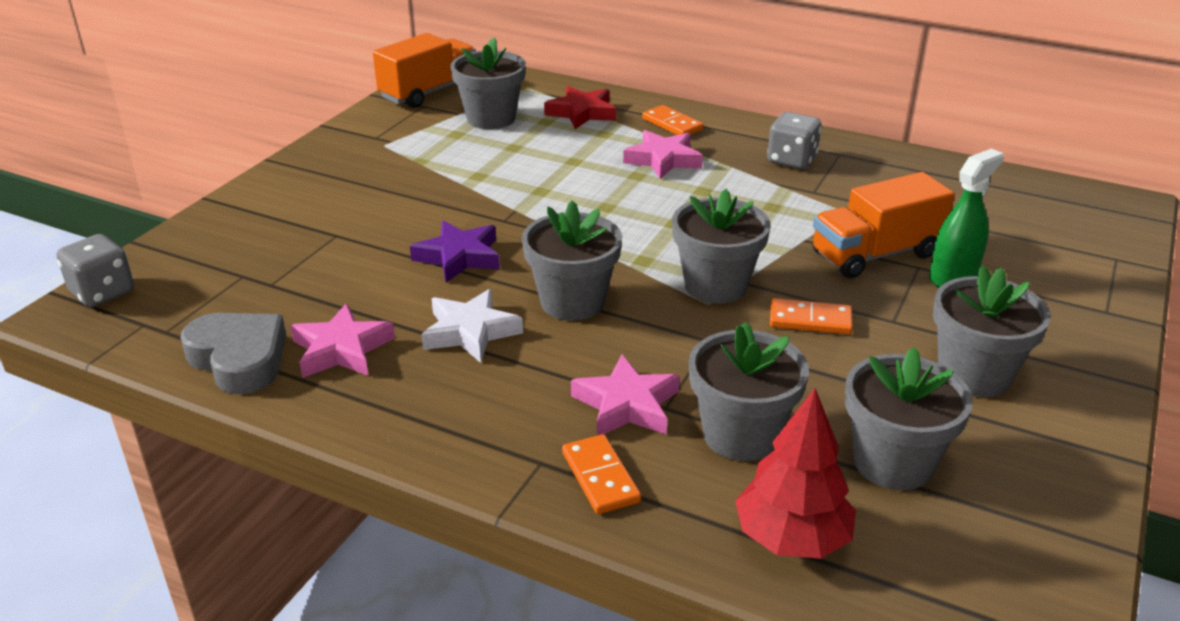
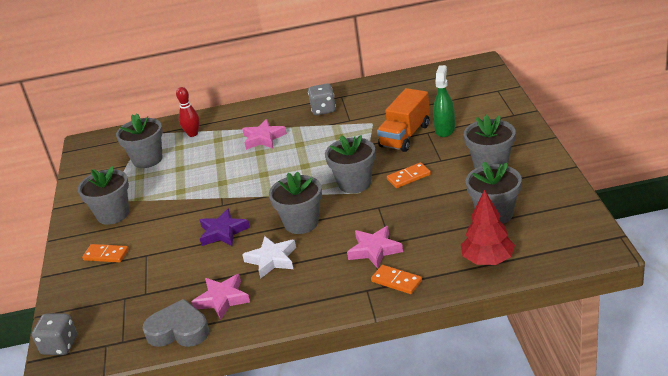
camera: 30 degrees left, 0 degrees up
(429, 92) = (93, 162): orange truck -> none
(582, 113) = (193, 134): red star -> red bowling pin
(672, 124) = (246, 118): orange domino -> orange domino (106, 255)
(741, 435) = (431, 235): grey flower pot -> grey flower pot (113, 214)

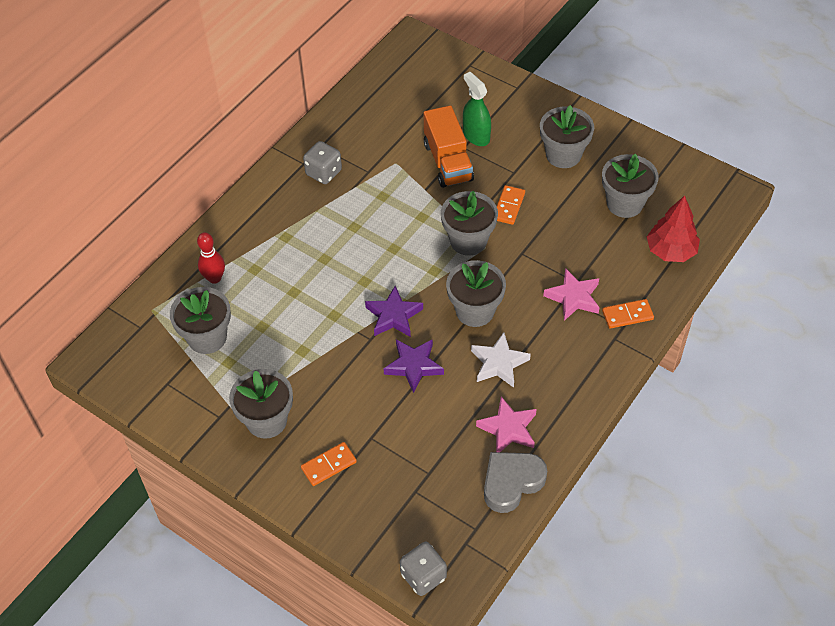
camera: 50 degrees left, 20 degrees up
(252, 200) = (393, 316): none -> purple star
(263, 138) = (305, 240): pink star -> none

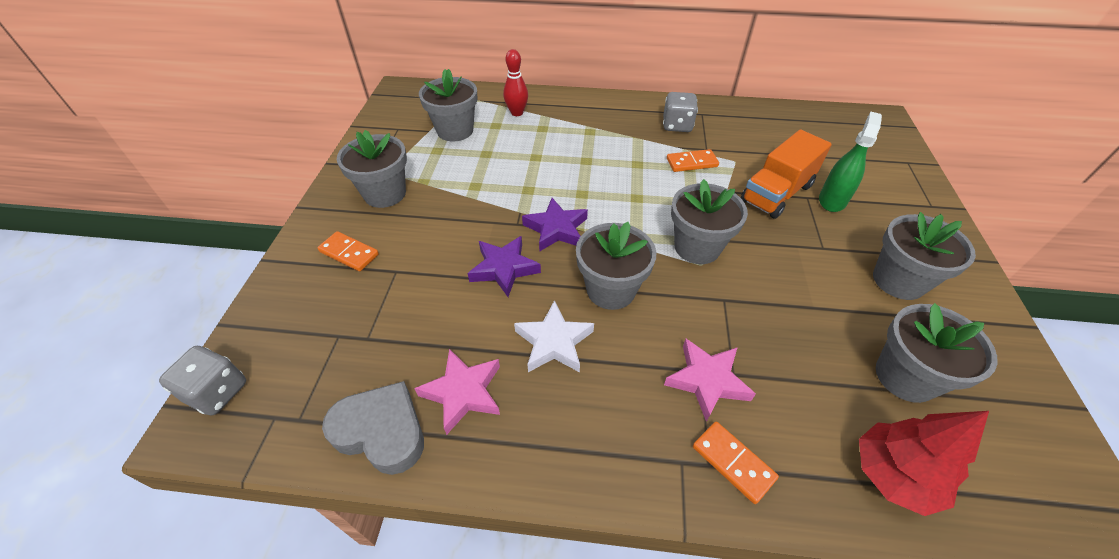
camera: 60 degrees right, 5 degrees down
(508, 206) = (774, 262): orange domino -> orange domino (692, 162)

